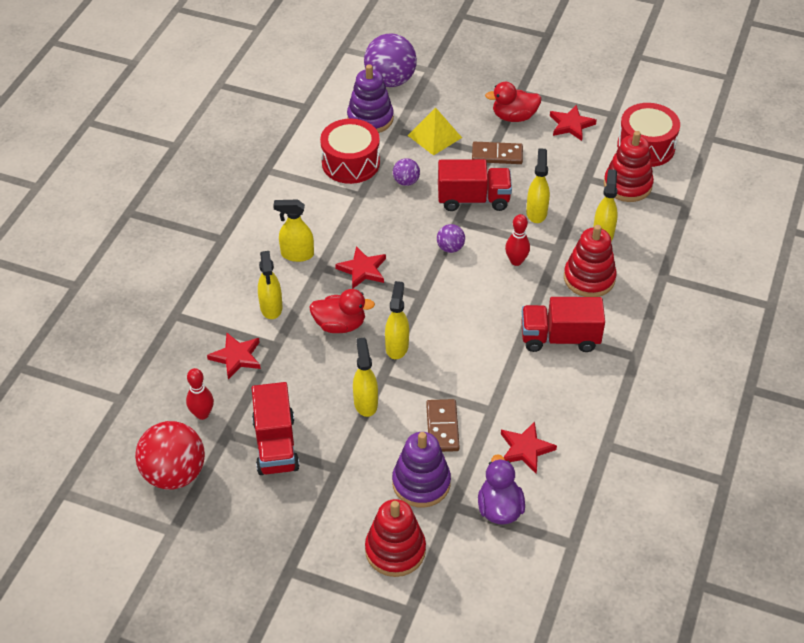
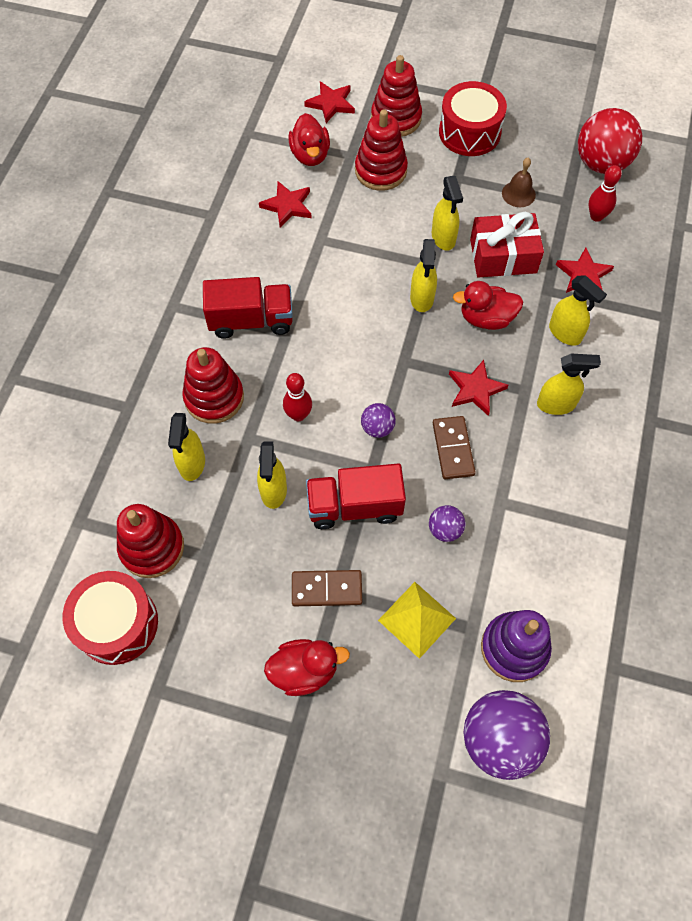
camera: 175 degrees right, 15 degrees up
(271, 308) = (565, 333): yellow spray bottle -> yellow spray bottle turned 150 degrees clockwise
(276, 445) = (518, 194): red truck -> brown bell
(309, 380) = (503, 256): none -> red gift
(350, 163) = (524, 557): red drum -> red drum (469, 132)
(421, 483) = (380, 171): purple stacking toy -> red stacking toy
(442, 427) = (366, 220): brown domino -> brown domino (453, 449)
(499, 508) = (310, 155): purple duck -> red duck
(571, 125) = (220, 660): red star -> red star (331, 104)

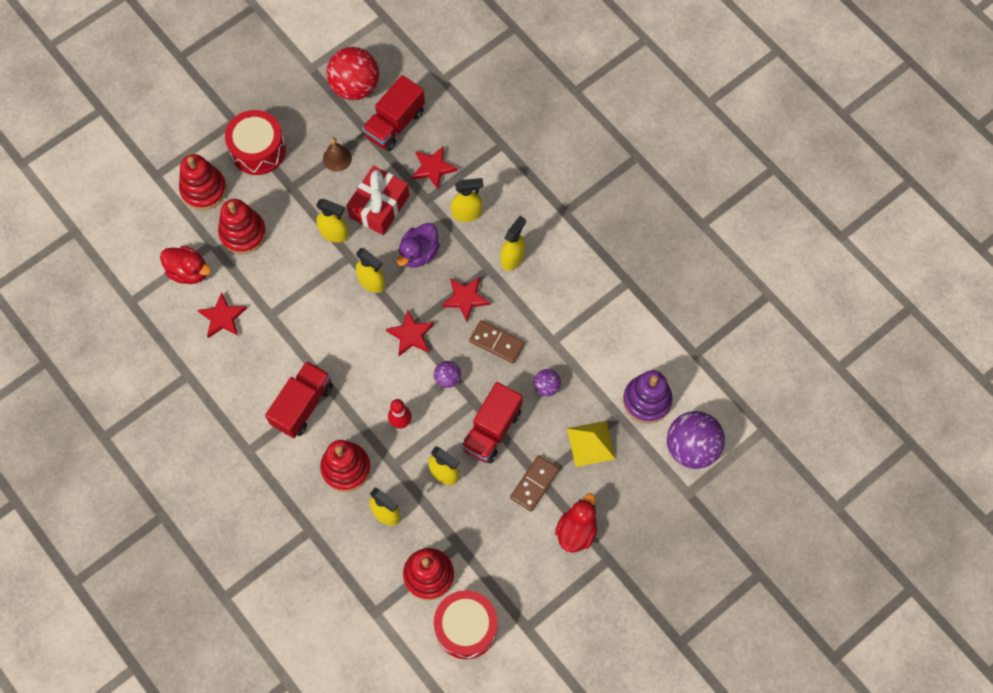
camera: 55 degrees left, 5 degrees up
(331, 104) = (151, 224): red star -> red star (411, 335)
(486, 318) = (419, 253): red duck -> purple duck
(596, 216) = (395, 124): red bowling pin -> red truck

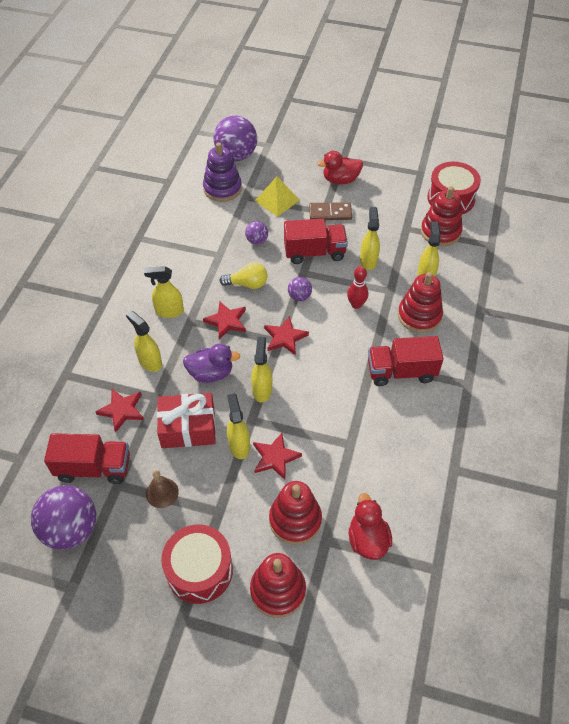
camera: 125 degrees left, 15 degrees down
(222, 317) = (384, 479): red star -> red star (275, 457)
(355, 87) = (71, 529): red ball -> purple ball
(496, 343) = (247, 284): brown domino -> yellow light bulb

